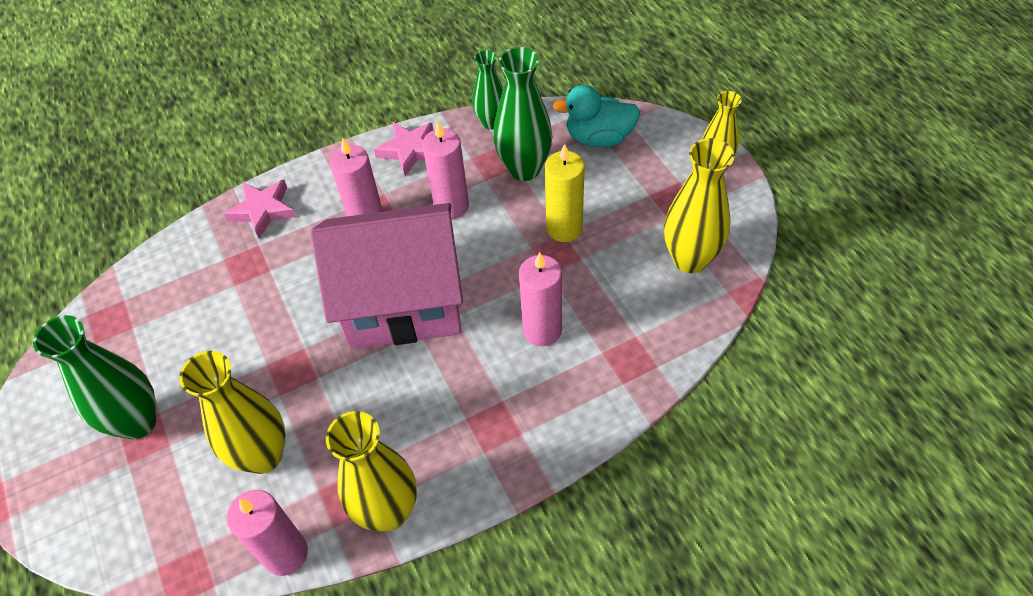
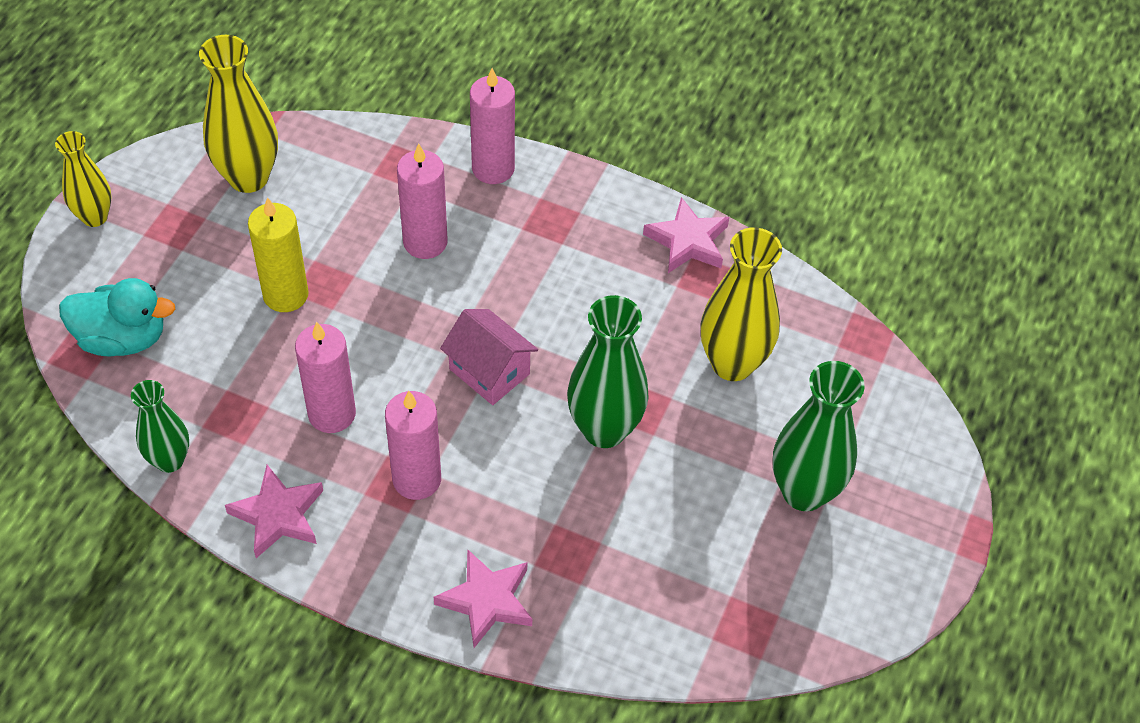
camera: 135 degrees left, 0 degrees up
(286, 554) = (784, 283): pink candle -> pink candle (493, 168)
(388, 511) = (688, 241): yellow vase -> pink star
(402, 302) = (489, 371): pink house -> pink house, size x0.46
(524, 169) = (224, 380): green vase -> green vase (604, 429)
(599, 138) = (122, 338): turquoise duck -> turquoise duck turned 45 degrees counterclockwise

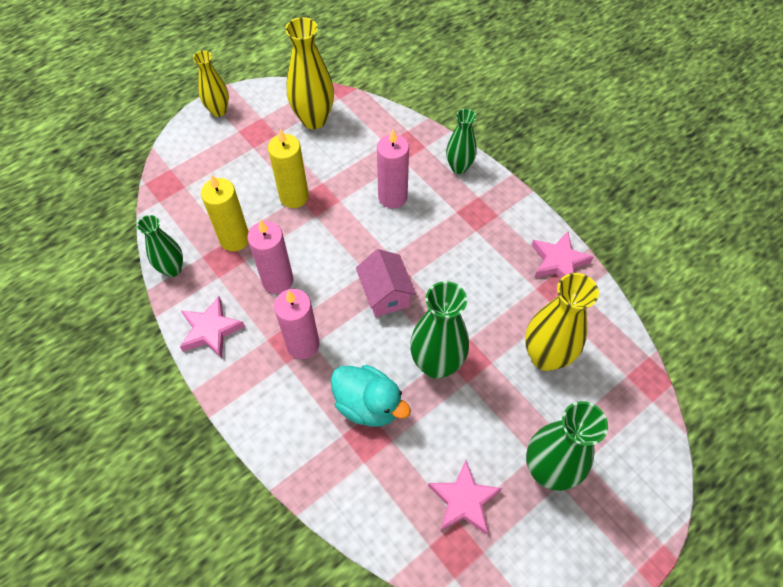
camera: 30 degrees right, 5 degrees up
(122, 338) = (191, 186): turquoise duck -> turquoise duck (368, 405)
(235, 384) = (235, 239): none -> yellow candle
(487, 600) = (299, 445): pink star -> pink star (464, 500)
(493, 168) = (459, 167): pink candle -> green vase

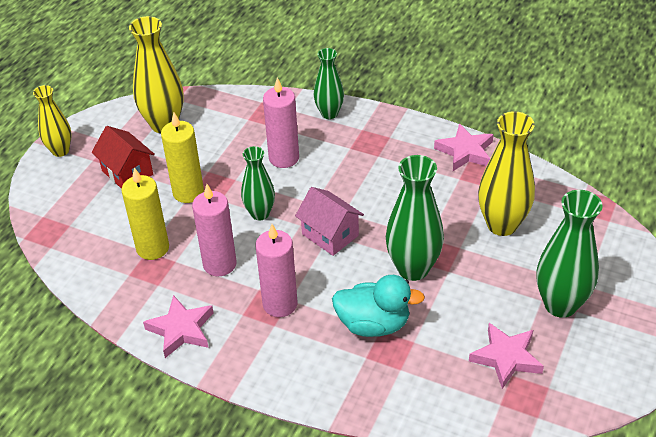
camera: 25 degrees left, 15 degrees down
(172, 269) = (105, 296): green vase -> green vase (260, 213)
(257, 155) = (127, 172): none -> red house

